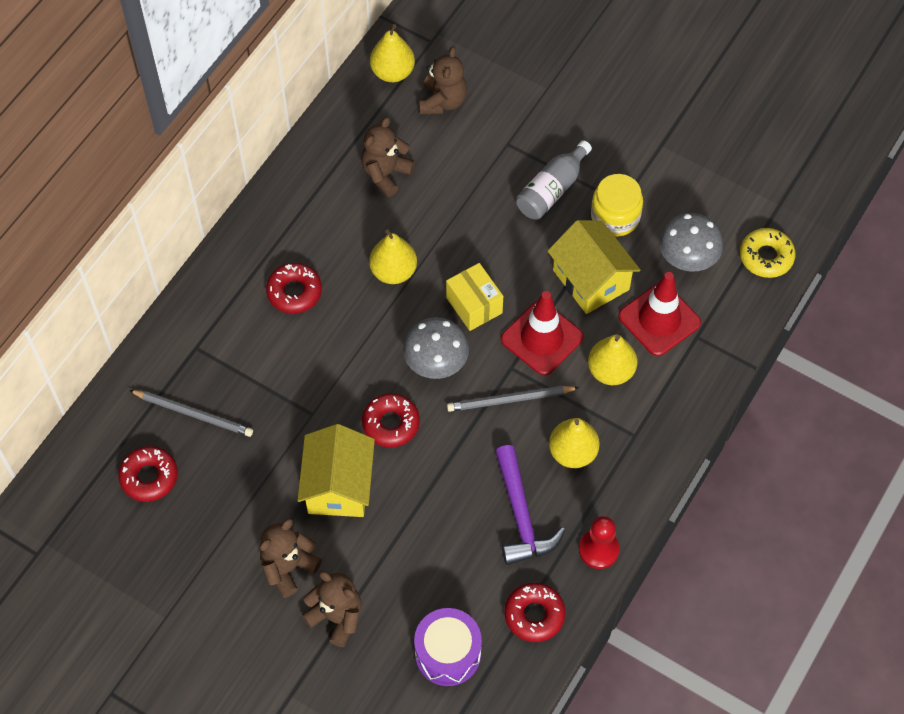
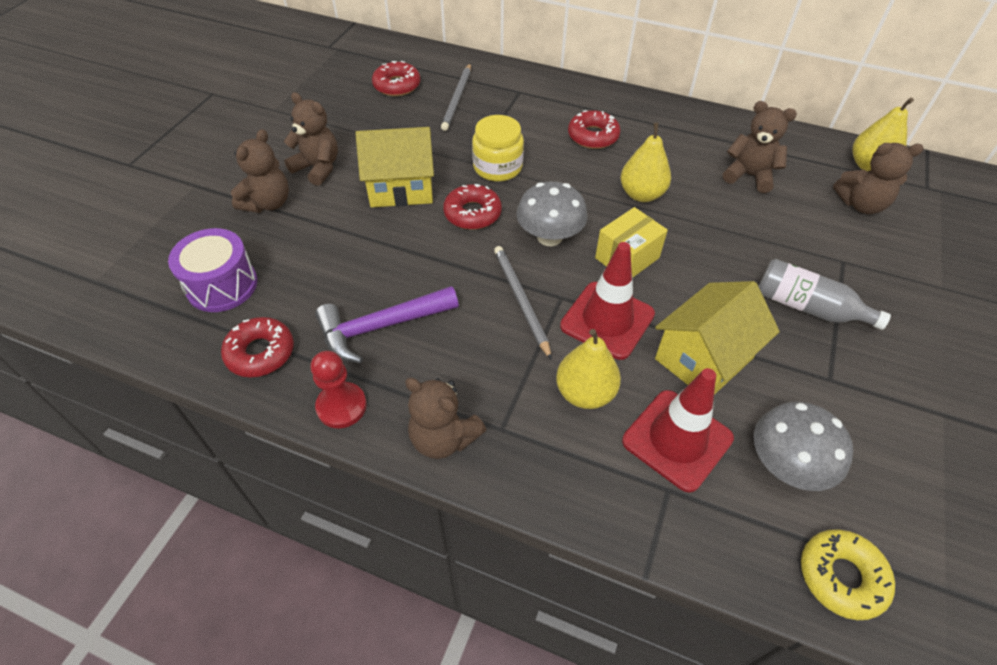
camera: 80 degrees right, 10 degrees down
(572, 452) = (466, 366): yellow pear -> none
(615, 217) = (805, 374): yellow jar -> yellow jar (497, 167)
(637, 477) = (443, 438): none -> brown teddy bear

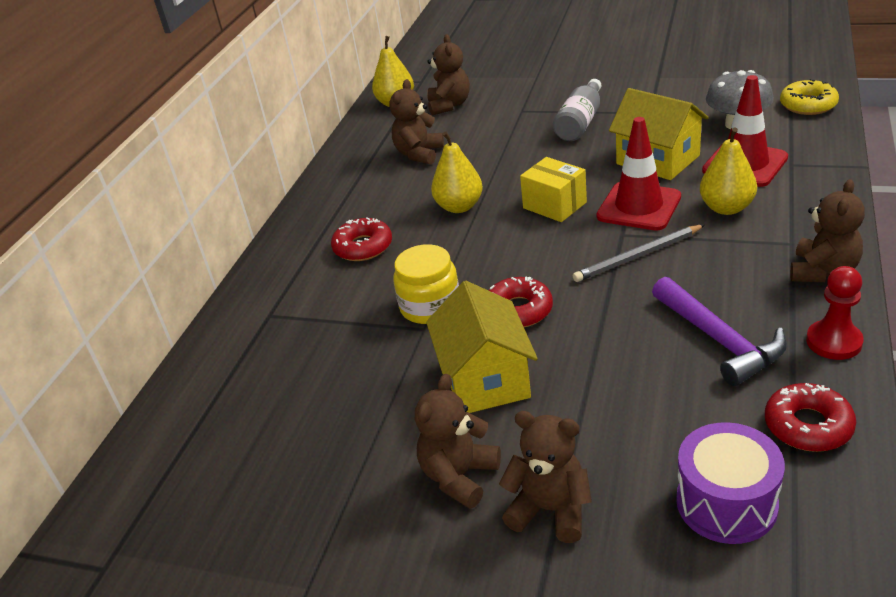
camera: 90 degrees left, 15 degrees down
(397, 85) = (243, 440): red donut -> none
(457, 99) = (283, 368): grey pencil -> none
(549, 237) = (540, 252): grey mushroom -> none

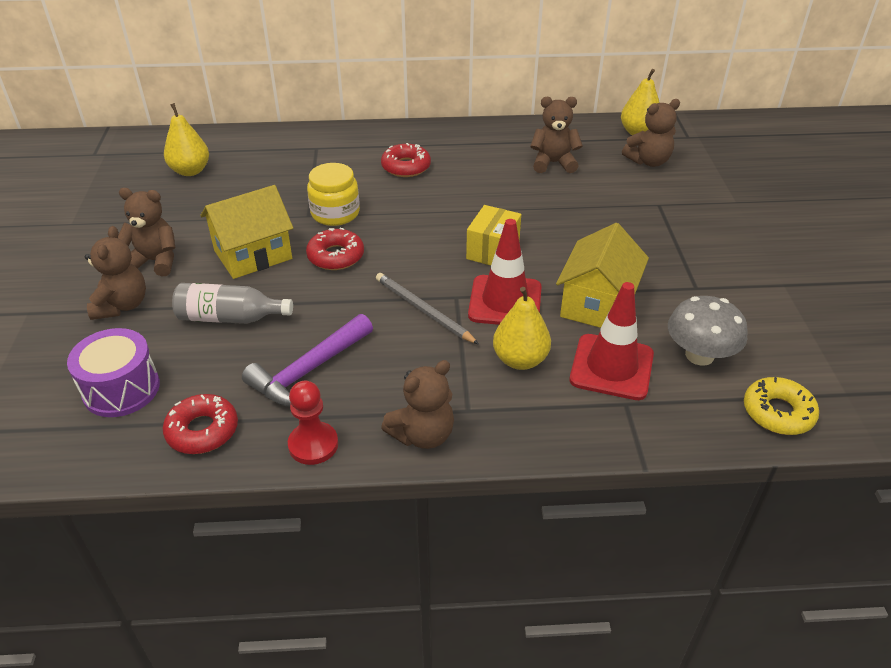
camera: 65 degrees right, 5 degrees up
(459, 207) = (475, 200): yellow pear -> yellow pear (190, 171)
(580, 122) = (652, 244): grey bottle -> grey bottle (230, 318)
(823, 271) = (422, 435): brown teddy bear -> brown teddy bear turned 45 degrees counterclockwise

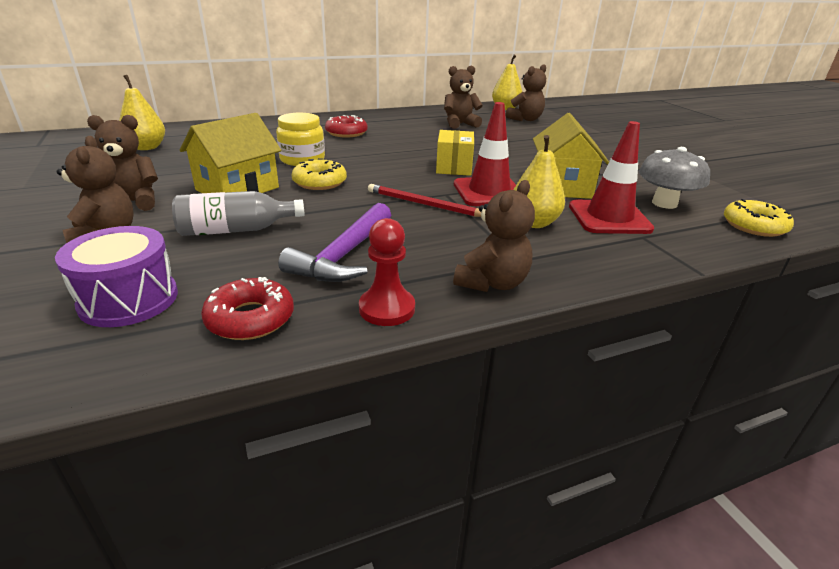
camera: 20 degrees left, 10 degrees down
(336, 256) = (320, 182): red donut -> yellow donut
(423, 310) = (424, 204): grey pencil -> red pencil

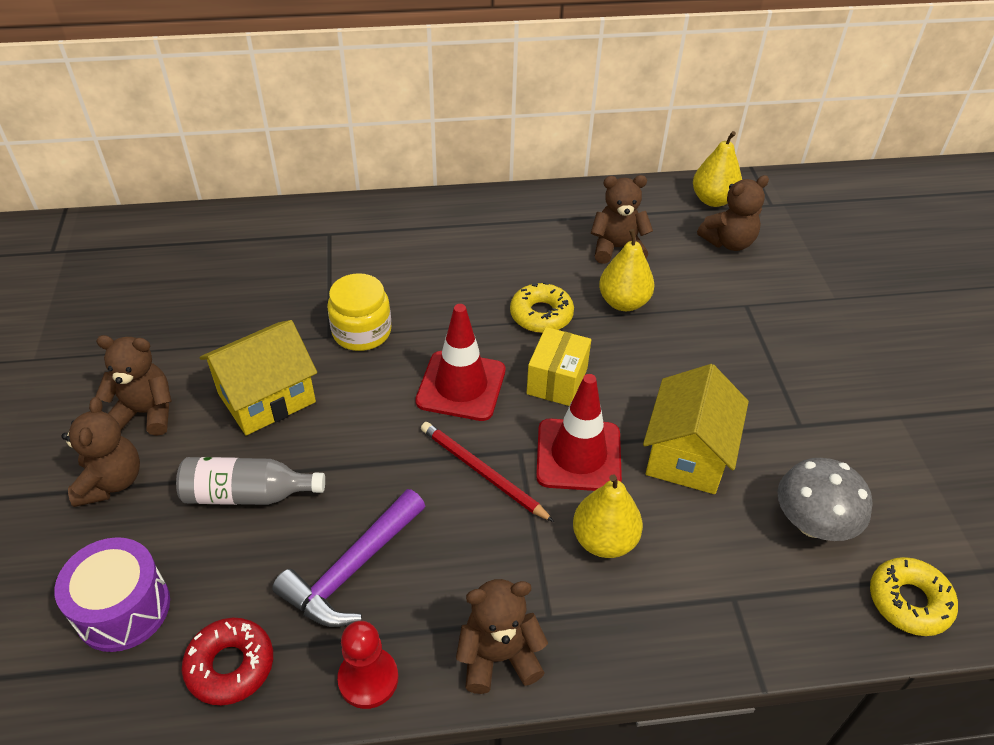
camera: 15 degrees right, 15 degrees up
(147, 147) = (176, 273): yellow pear -> yellow pear (623, 302)
(320, 182) = (368, 396): yellow donut -> yellow donut (541, 315)
(346, 133) = (441, 259): red donut -> none
(492, 283) = (498, 657): brown teddy bear -> brown teddy bear turned 150 degrees counterclockwise
(609, 218) = (712, 545): red traffic cone -> red traffic cone (461, 386)

